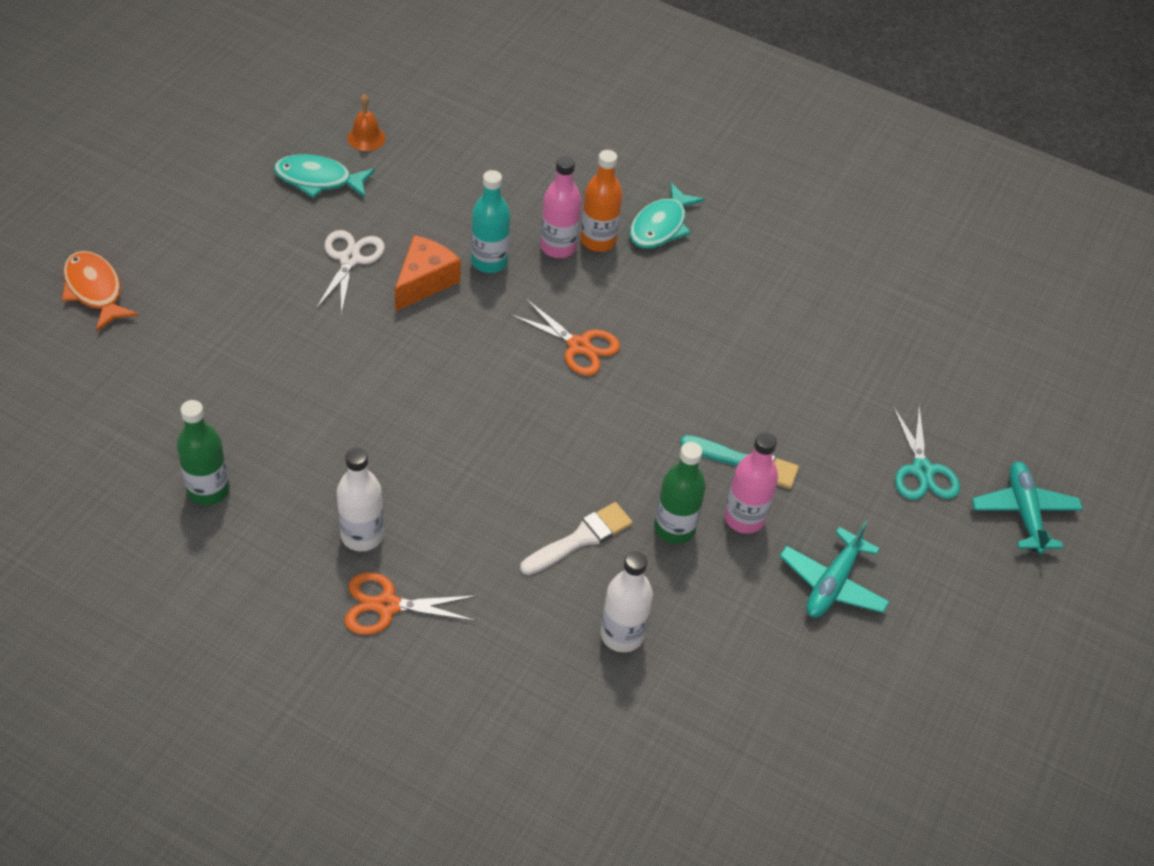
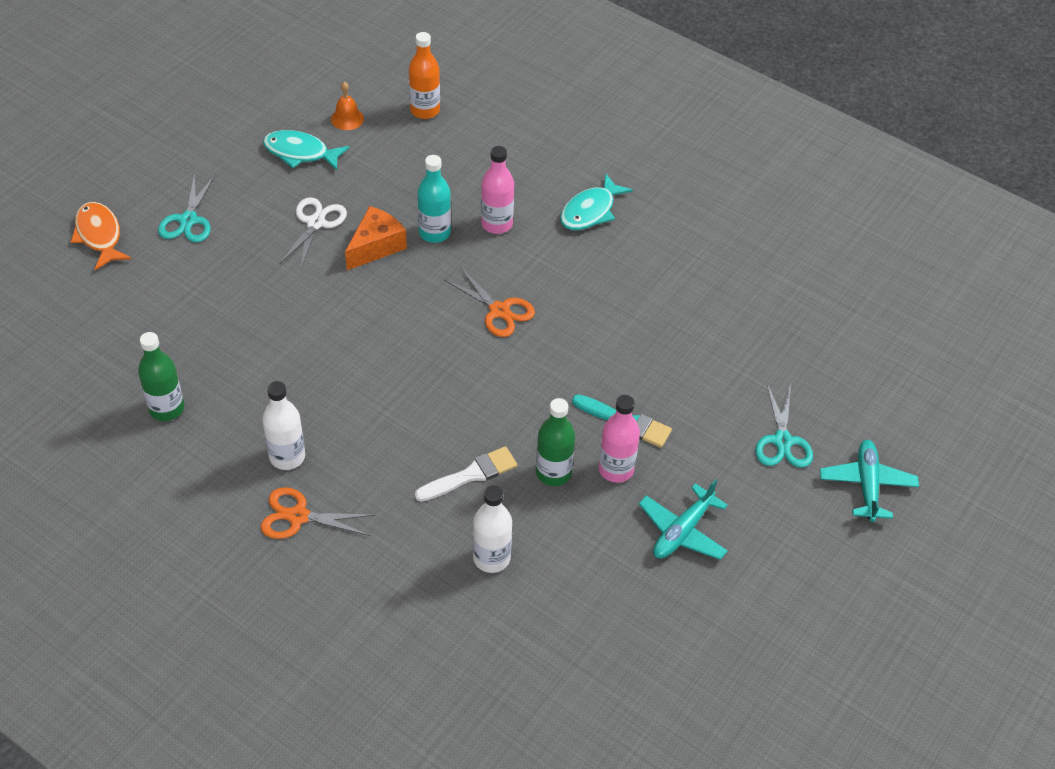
camera: 10 degrees right, 0 degrees up
(199, 265) = (188, 220): none -> turquoise scissors
(598, 240) = (532, 220): orange bottle -> orange bottle (425, 110)

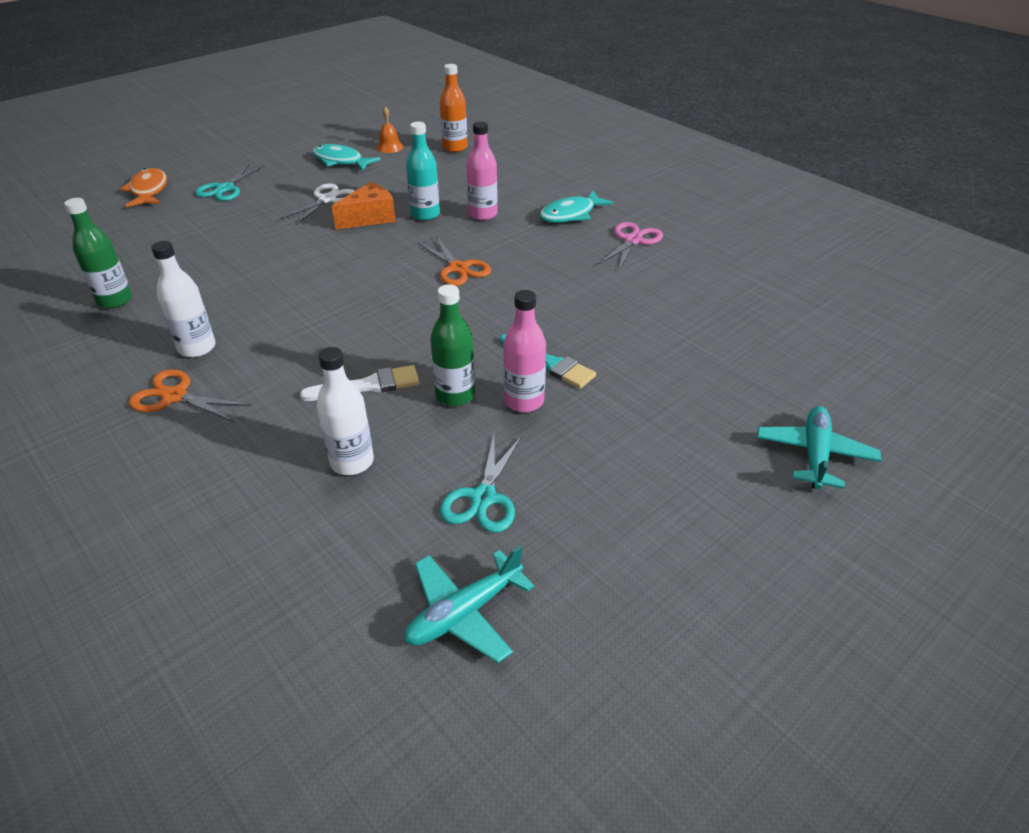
camera: 15 degrees right, 10 degrees down
(664, 243) = (633, 240): none -> pink scissors
(682, 531) = (580, 468): turquoise plane -> turquoise plane (464, 613)
(782, 441) = (719, 401): turquoise scissors -> turquoise scissors (483, 498)

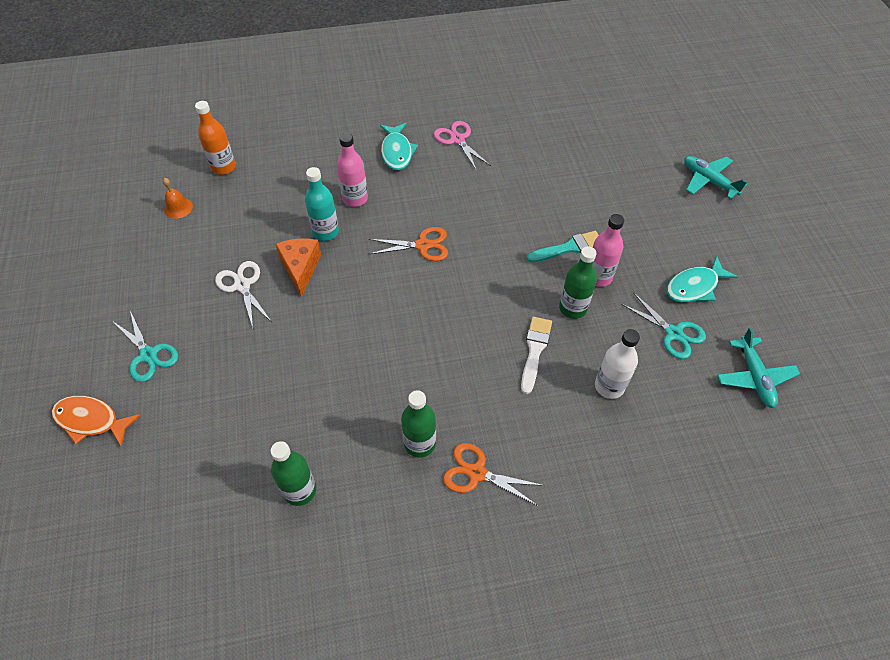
camera: 60 degrees left, 15 degrees up
(174, 396) = (477, 473): orange scissors -> orange scissors turned 60 degrees clockwise
(197, 348) = (420, 443): white bottle -> green bottle
(341, 161) = (173, 251): turquoise fish -> turquoise fish (694, 286)

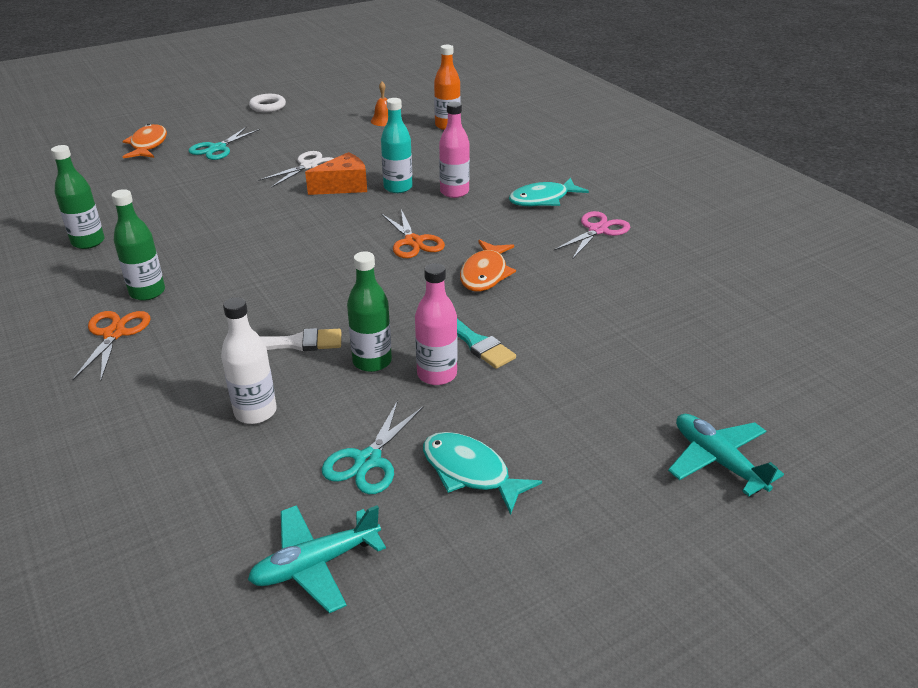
camera: 70 degrees right, 20 degrees down
(66, 293) = (268, 106): none -> white ring
(488, 217) = (485, 274): none -> orange fish
(708, 181) = (717, 461): turquoise plane -> turquoise plane turned 60 degrees counterclockwise

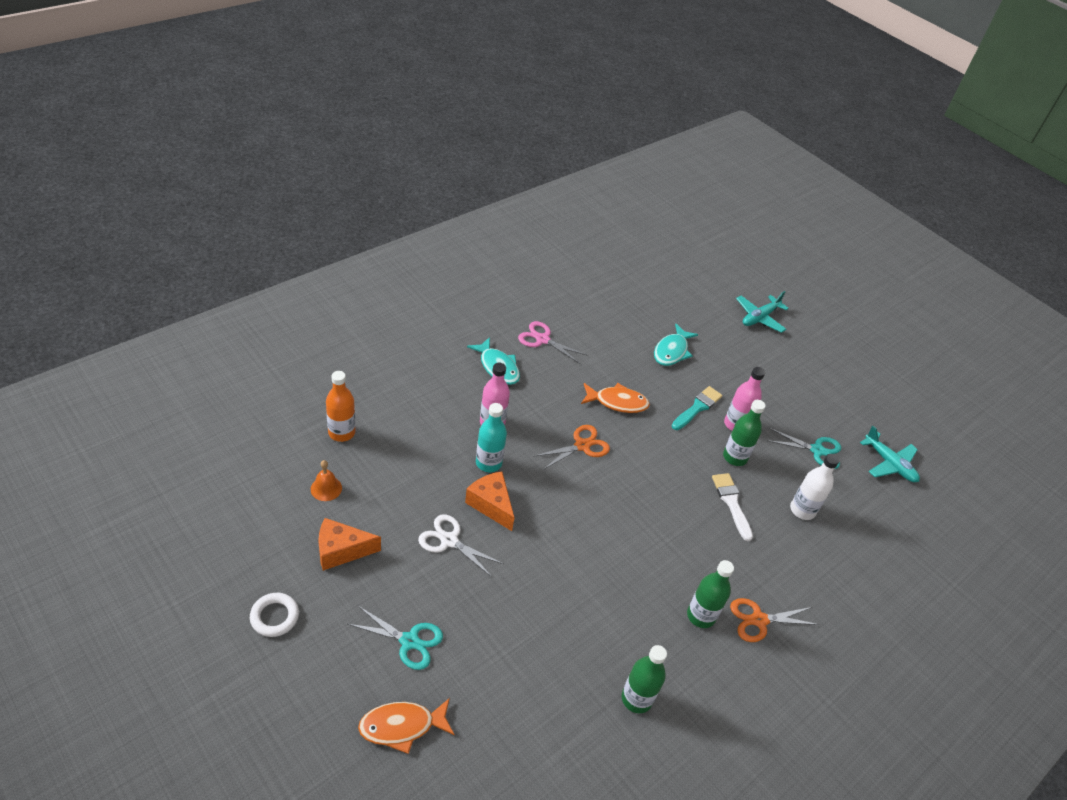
camera: 105 degrees left, 10 degrees up
(317, 126) = (341, 551): none -> orange cheese
(470, 472) = (806, 408): turquoise fish -> turquoise fish (672, 351)

